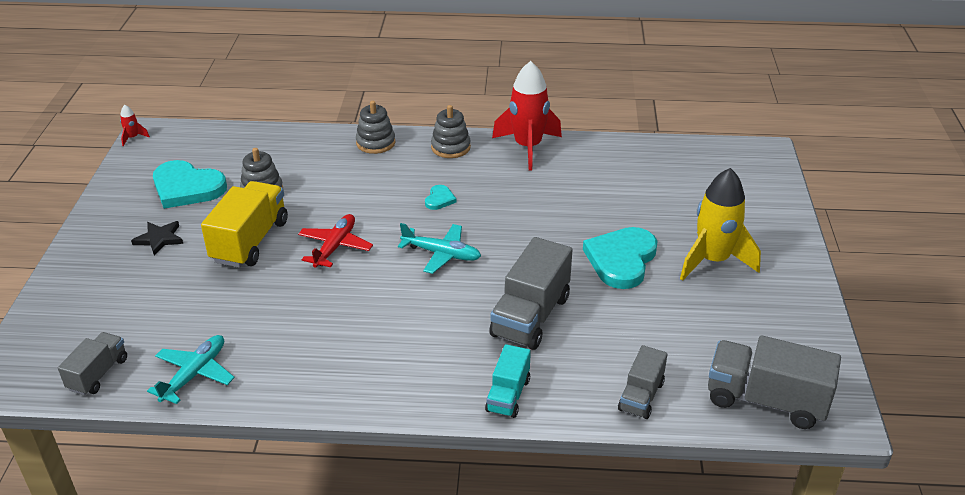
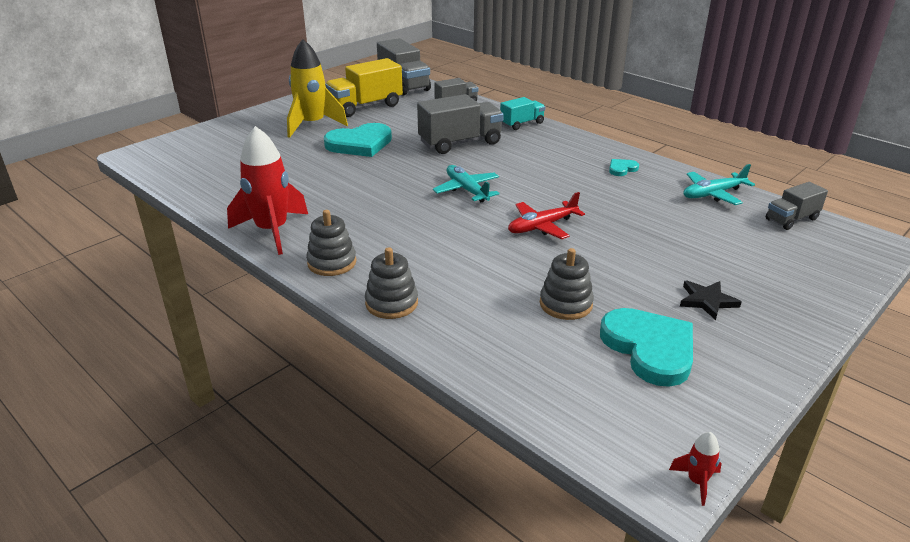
camera: 140 degrees left, 5 degrees down
(250, 241) = (614, 261): yellow truck -> yellow truck (365, 106)
(439, 199) = (413, 224): turquoise heart -> turquoise heart (622, 169)

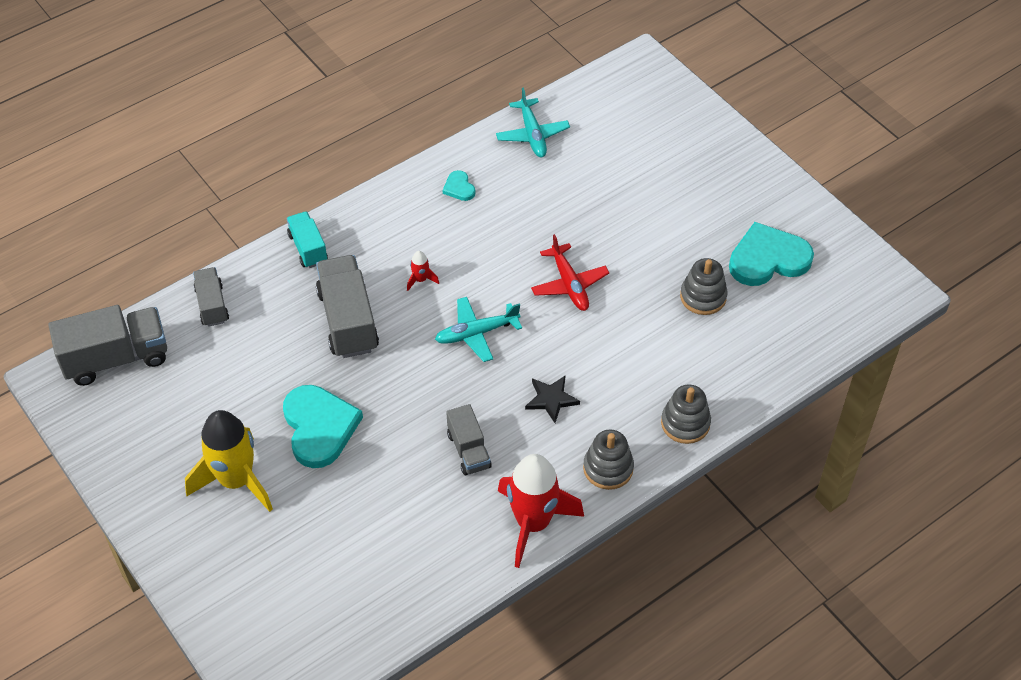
camera: 80 degrees left, 20 degrees up
(365, 106) = (187, 413): yellow truck -> none
(697, 481) = (902, 276): red rocket -> red rocket (421, 280)
(707, 301) = (710, 203): black star -> black star (551, 399)
(791, 219) = (592, 98): grey truck -> grey truck (468, 450)

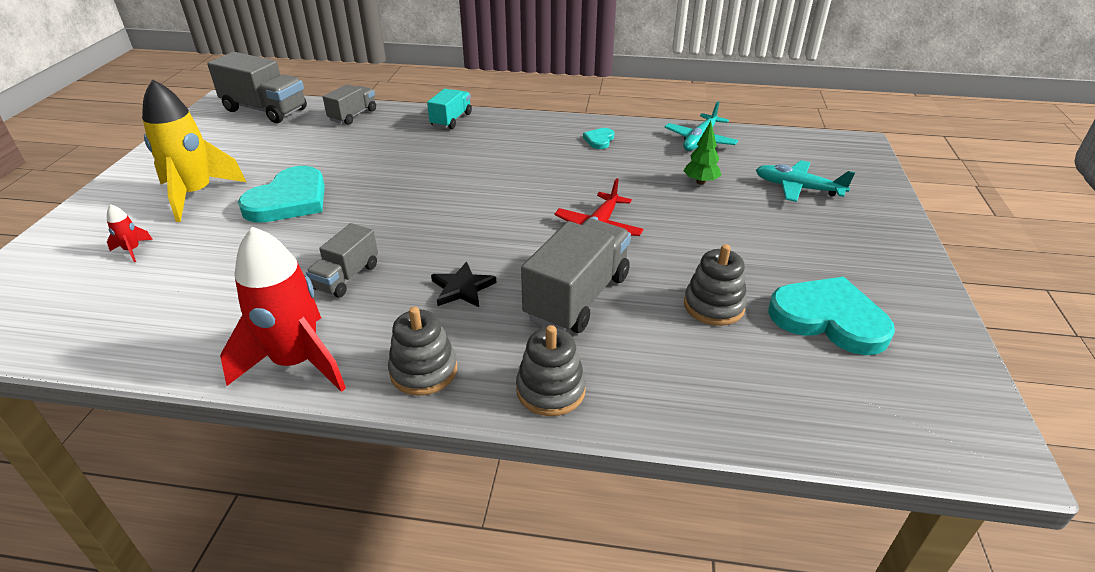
camera: 45 degrees right, 15 degrees down
(348, 320) = (409, 162): grey truck -> grey truck (577, 297)
(421, 280) = (492, 168): red rocket -> red rocket (132, 250)
(476, 333) = (478, 215): turquoise plane -> turquoise plane (797, 188)
(582, 185) = (700, 182): none -> green tree

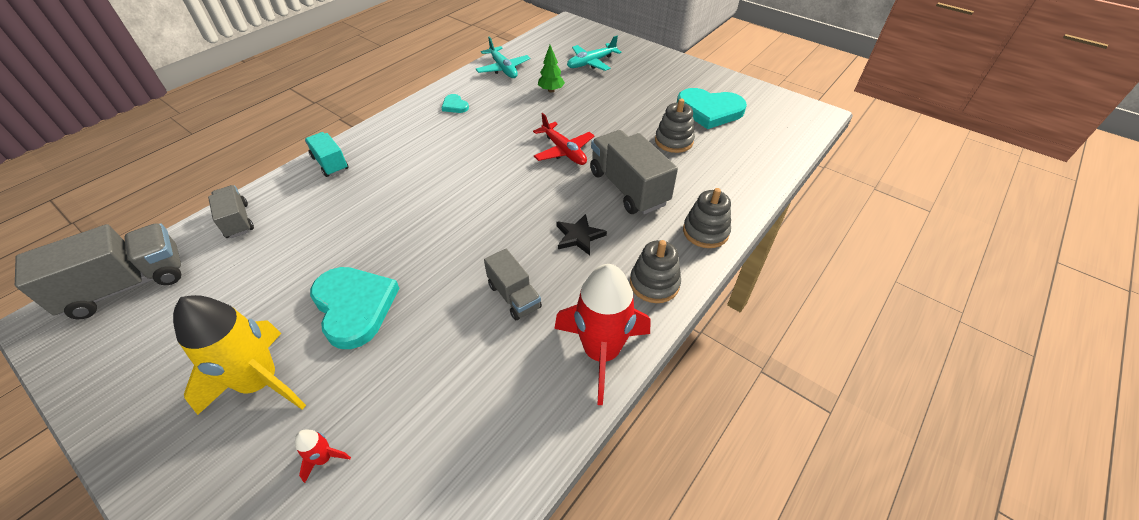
camera: 60 degrees left, 10 degrees up
(829, 318) = (709, 110): turquoise heart -> turquoise heart turned 135 degrees counterclockwise

